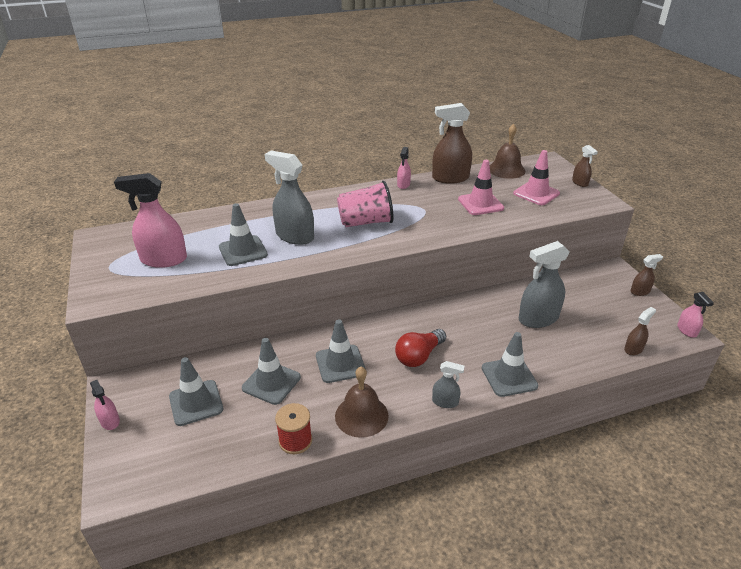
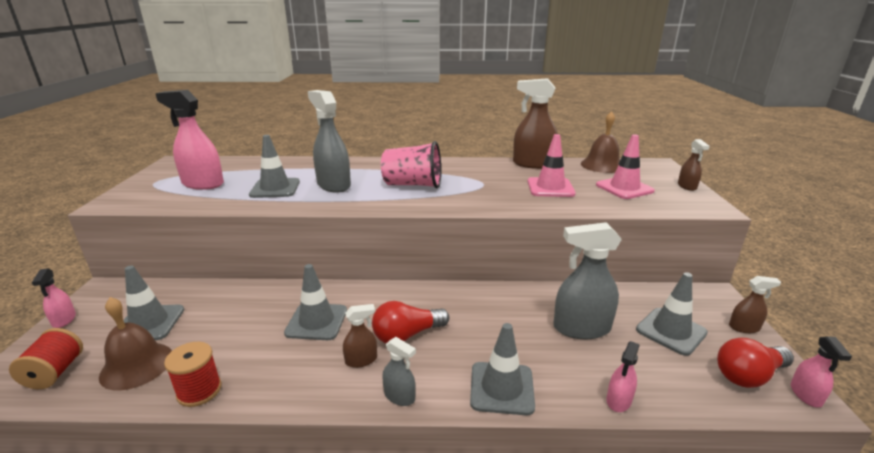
camera: 20 degrees right, 10 degrees down
(157, 463) = (55, 372): none -> red spool
(271, 383) = (234, 323): grey traffic cone -> grey traffic cone (671, 331)
(361, 415) = (291, 383): brown bell -> brown bell (137, 365)
(403, 185) = (479, 163): pink spray bottle -> pink spray bottle (618, 400)
(633, 349) = (705, 399): brown spray bottle -> brown spray bottle (361, 360)
(652, 326) = (748, 375): none -> red light bulb

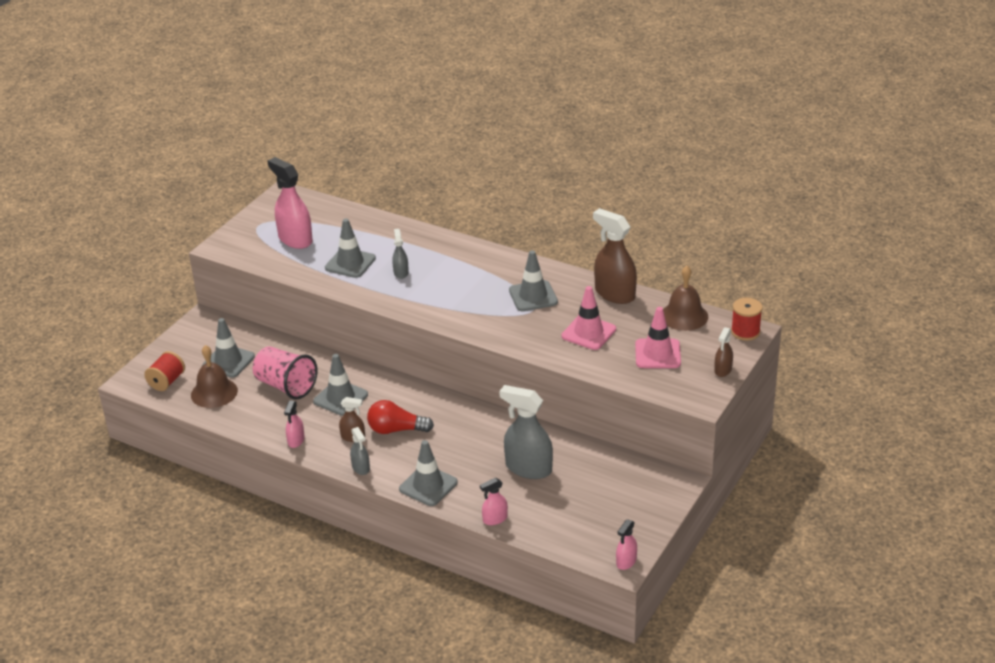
camera: 30 degrees right, 10 degrees up
(64, 320) = (175, 340): pink spray bottle -> pink spray bottle (296, 440)
(199, 391) = (245, 423): red spool -> red spool (745, 332)
(333, 185) = (401, 272): grey spray bottle -> grey spray bottle, size x0.51
(413, 185) = (469, 292): pink cup -> pink cup (286, 386)
(671, 331) = (594, 494): grey traffic cone -> grey traffic cone (533, 296)
(744, 327) = (658, 511): brown spray bottle -> none
(748, 375) = (605, 538): red light bulb -> none

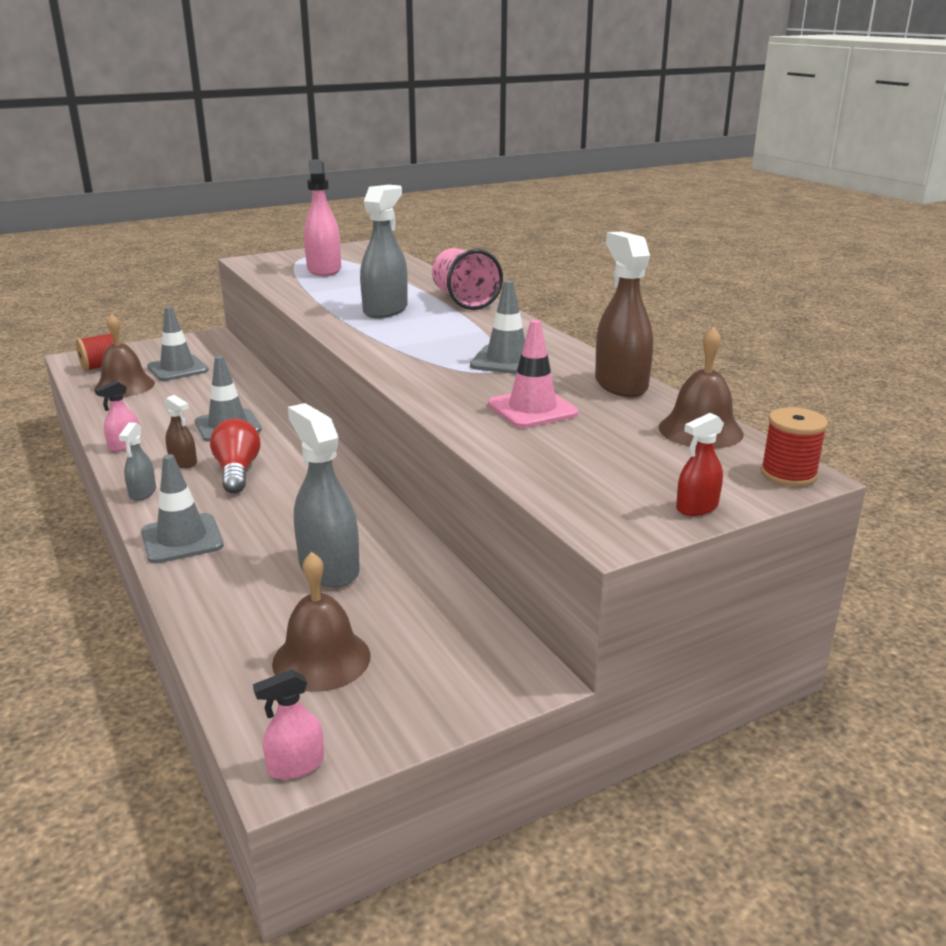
camera: 30 degrees right, 10 degrees down
(286, 386) = (194, 401): pink cup -> pink cup (464, 300)
(350, 263) = (346, 293): grey traffic cone -> none
(396, 430) = (237, 471): red light bulb -> red light bulb turned 45 degrees clockwise
(401, 272) = (385, 310): grey spray bottle -> grey spray bottle, size x1.95
(495, 519) = (199, 611): pink spray bottle -> none
(582, 515) = (321, 659): none -> brown bell
(657, 354) = (607, 457): pink traffic cone -> none
(723, 370) = (696, 507): brown spray bottle -> red spray bottle

